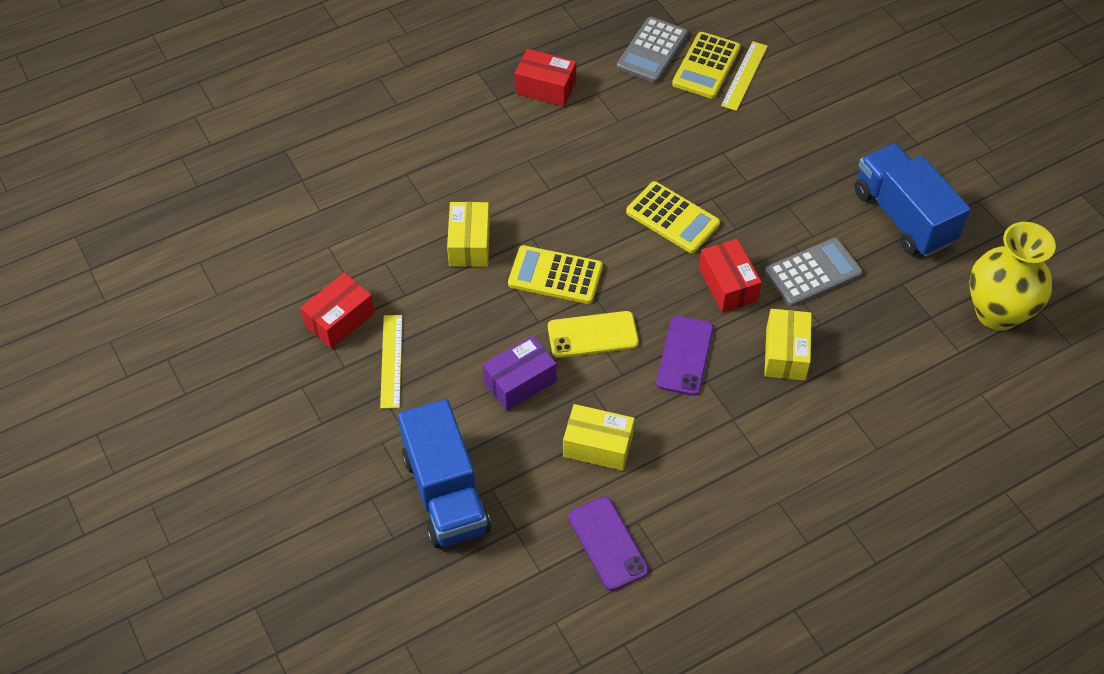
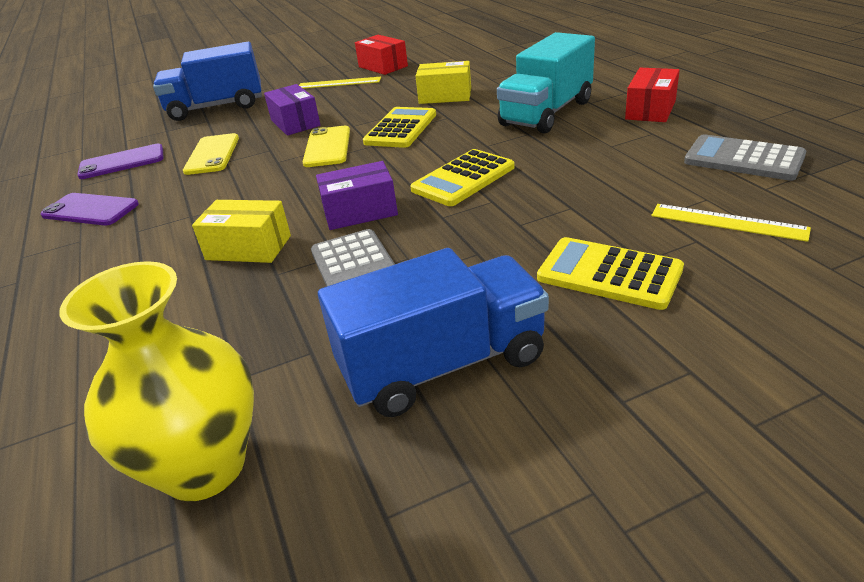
camera: 100 degrees right, 20 degrees down
(538, 160) = (546, 113): none -> turquoise truck
(598, 446) = (212, 154): yellow box -> yellow phone
(685, 355) = (280, 189): purple phone -> purple phone (90, 210)
(706, 66) = (733, 194): yellow calculator -> yellow calculator (609, 274)
(727, 285) = (360, 212): red box -> purple box

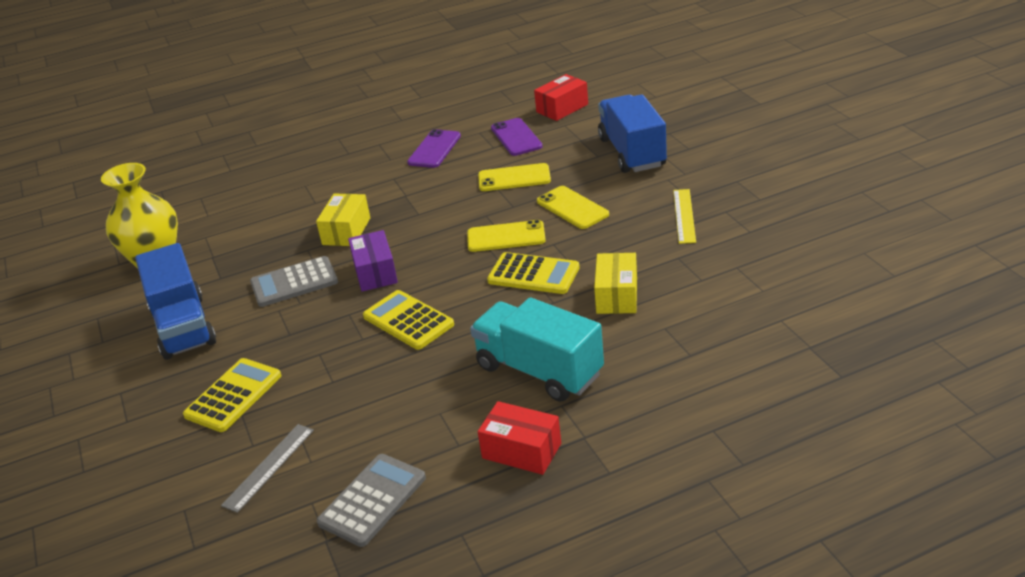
camera: 90 degrees right, 0 degrees up
(295, 123) = (572, 208): purple box -> yellow phone
(383, 66) = (737, 239): red box -> red box (562, 108)
(727, 222) = (269, 467): yellow ruler -> grey ruler

